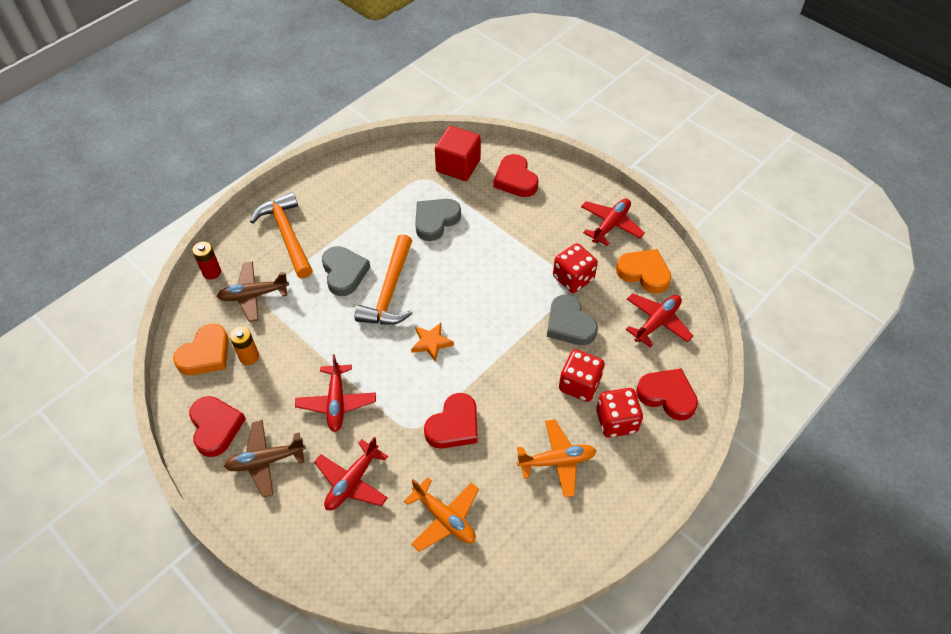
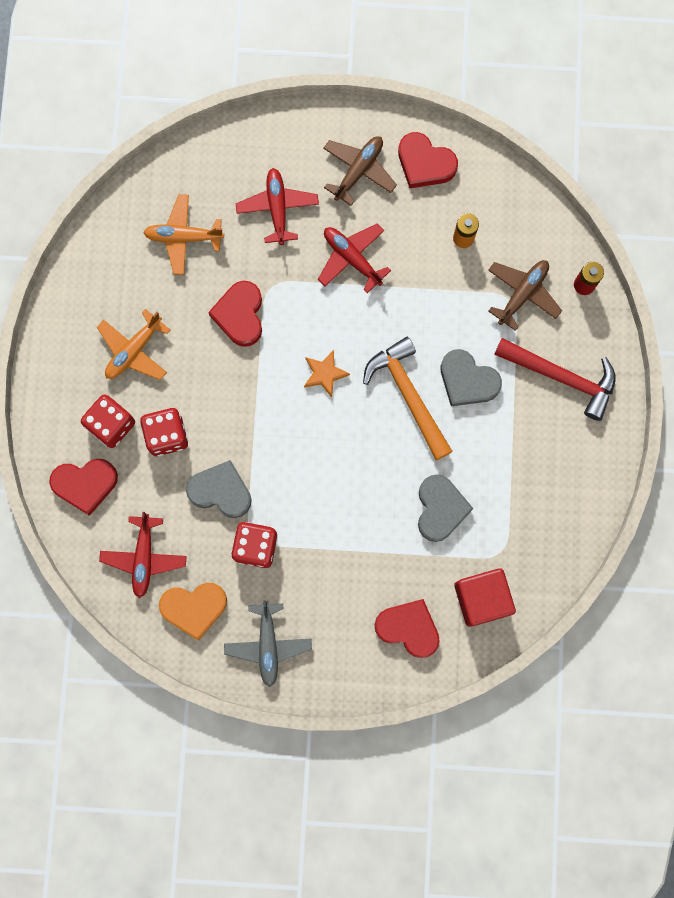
camera: 140 degrees right, 25 degrees up
(205, 354) = (501, 211): orange heart -> none
(287, 234) = (562, 377): orange hammer -> red hammer
(610, 225) = (268, 644): red plane -> grey plane

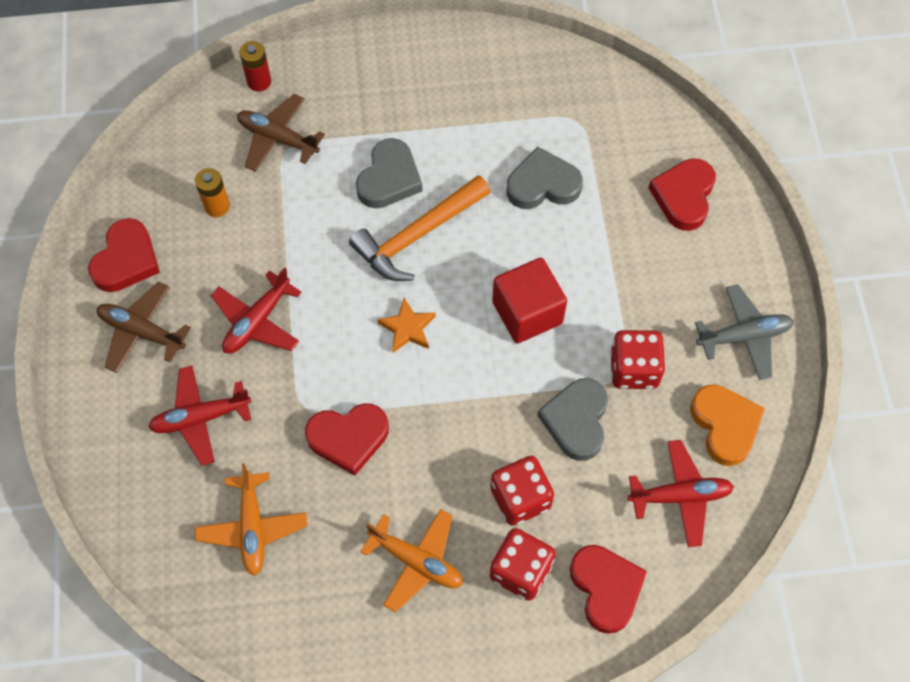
camera: 100 degrees left, 15 degrees down
(481, 598) = (632, 132): red cube -> red cube (527, 312)
(562, 377) = (369, 89): red hammer -> none

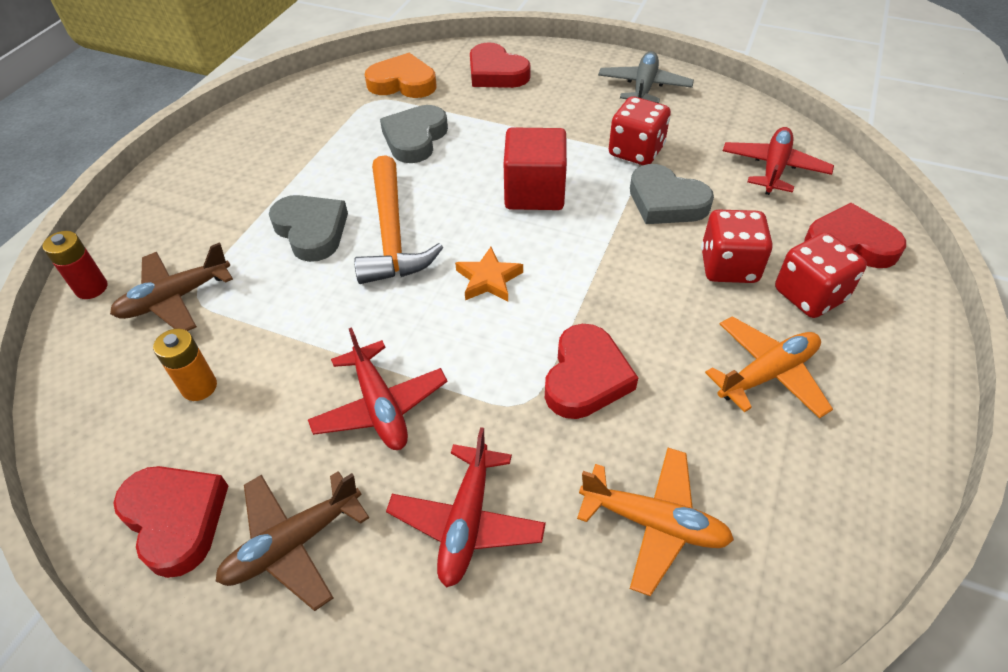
camera: 60 degrees left, 15 degrees down
(725, 425) = (719, 123): orange heart -> orange heart (403, 83)

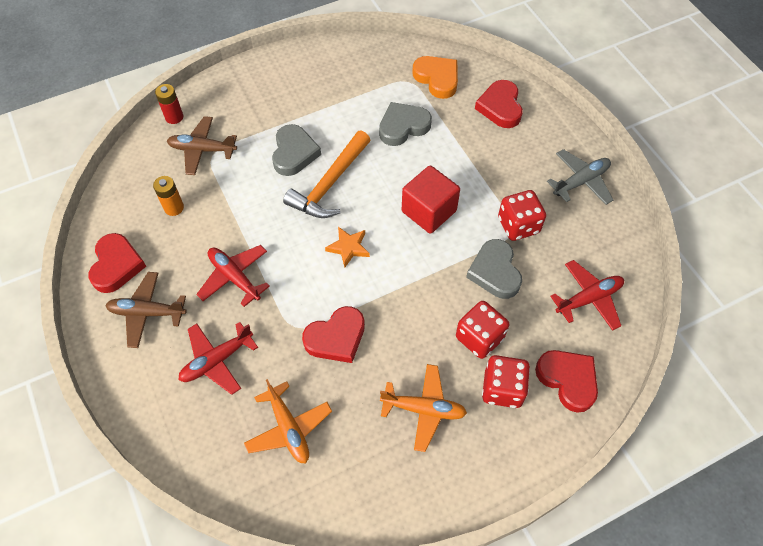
camera: 40 degrees right, 10 degrees up
(380, 406) = (234, 277): red plane -> red plane turned 120 degrees clockwise

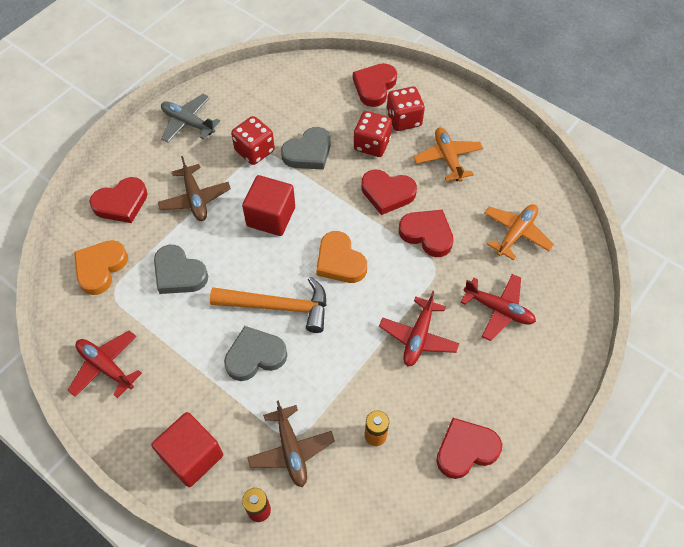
camera: 115 degrees left, 0 degrees up
(147, 312) = (493, 390): brown plane -> brown plane (195, 198)
(240, 92) = (192, 456): none -> red cube
(348, 248) = (340, 261): orange star -> orange heart
(406, 323) = (387, 193): none -> red heart
(588, 299) = (301, 91): red plane -> red plane (106, 367)

